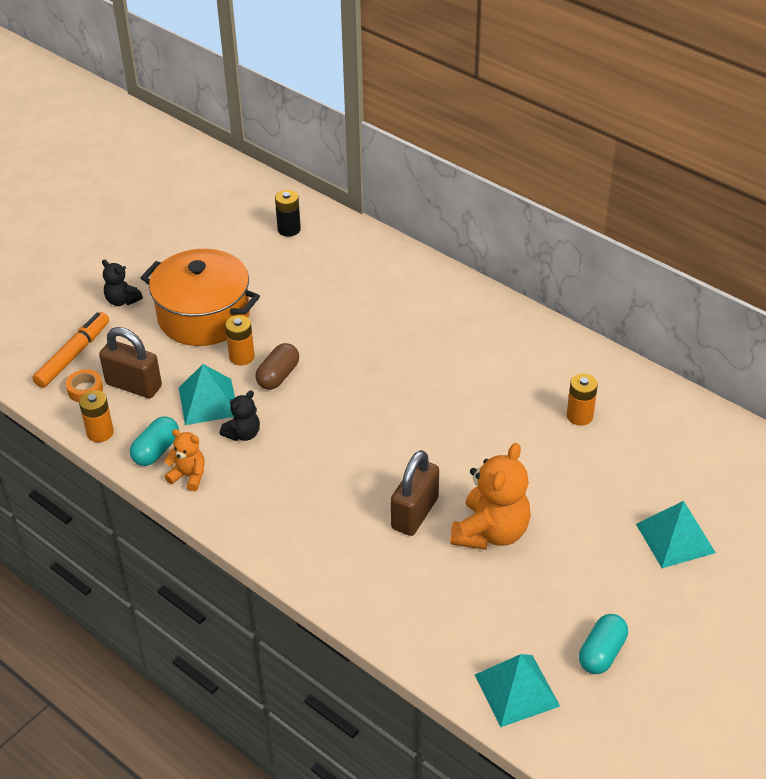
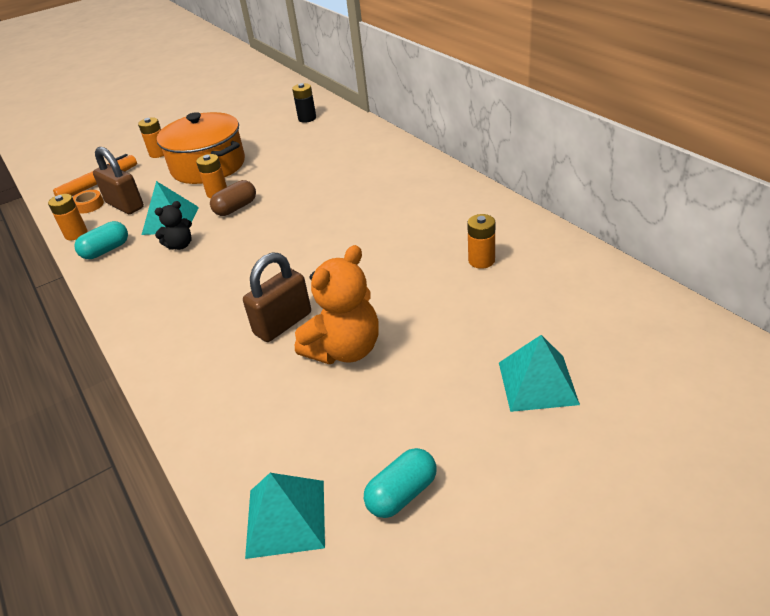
camera: 20 degrees right, 5 degrees down
(122, 300) = (159, 153): black teddy bear -> orange battery
(188, 476) = (116, 271): orange teddy bear -> none

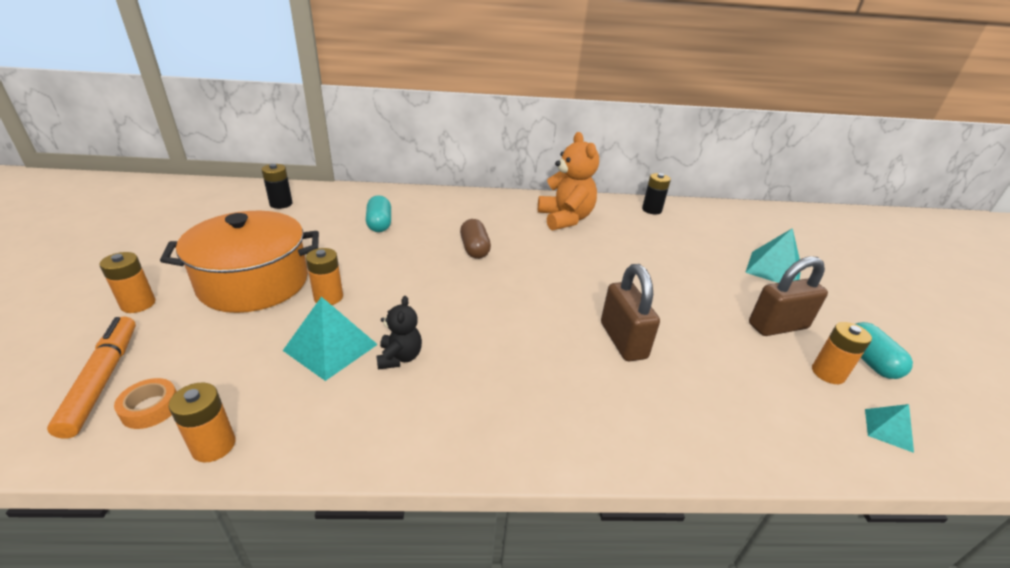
camera: 65 degrees left, 5 degrees down
(106, 250) = (314, 424): turquoise capsule -> turquoise capsule (379, 224)
(125, 205) = (221, 373): brown padlock -> brown padlock (777, 326)
(236, 208) = (381, 297): brown capsule -> brown capsule (474, 249)
(286, 518) = (888, 430): turquoise pyramid -> turquoise pyramid, size x0.55
(345, 350) = (687, 323): orange teddy bear -> orange teddy bear (565, 219)
(481, 260) = (625, 232): orange battery -> orange battery (828, 373)
(565, 258) = (651, 210): none -> black battery

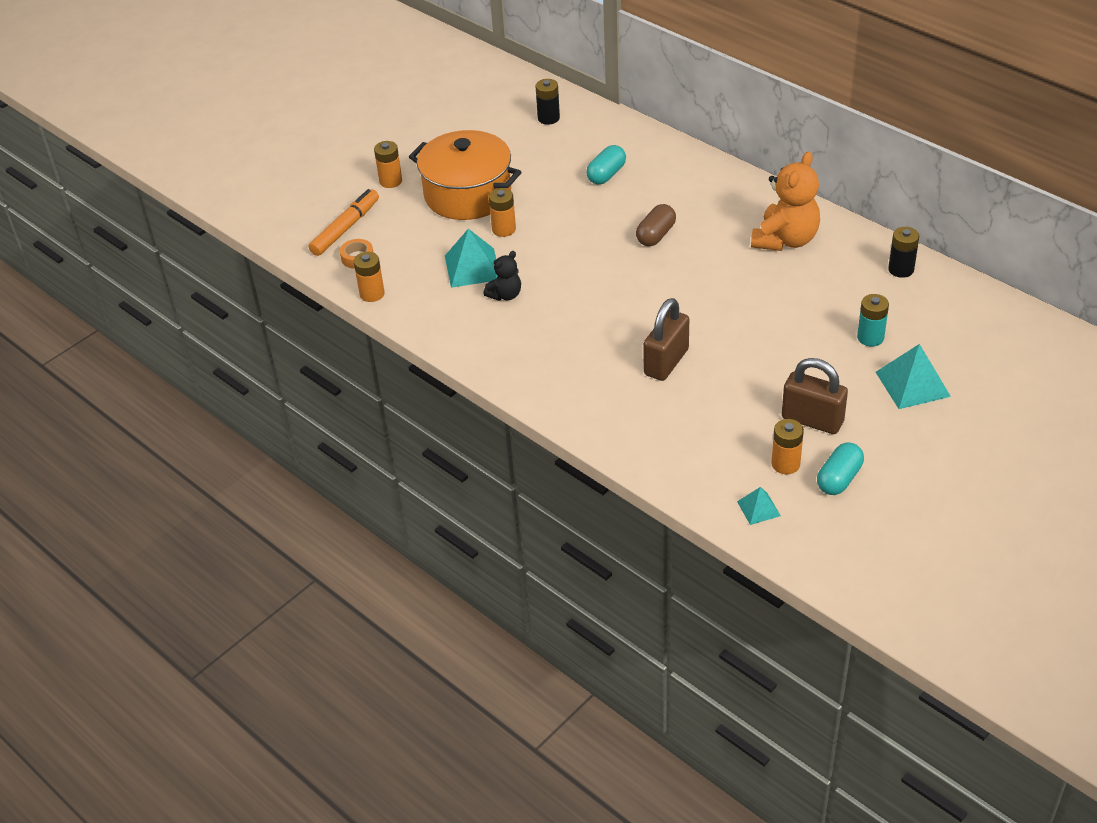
camera: 50 degrees right, 10 degrees up
(705, 253) = (870, 338): none -> turquoise battery

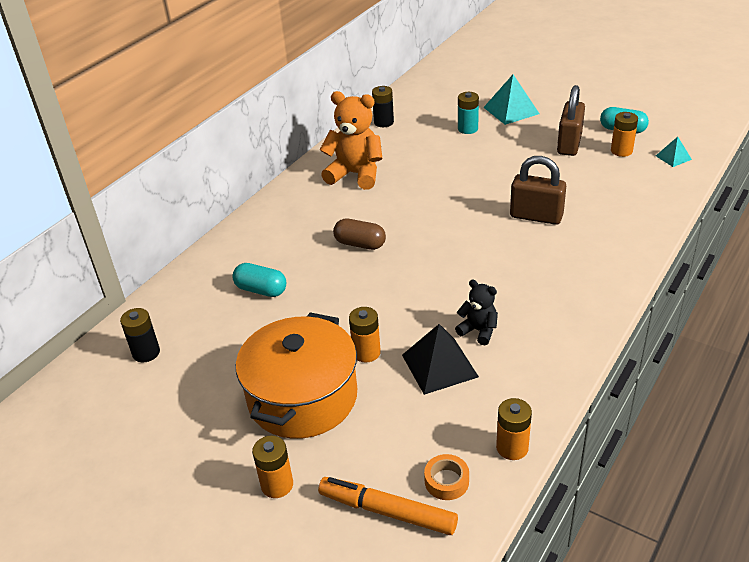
camera: 100 degrees left, 5 degrees down
(472, 267) = (439, 365): turquoise pyramid -> black pyramid

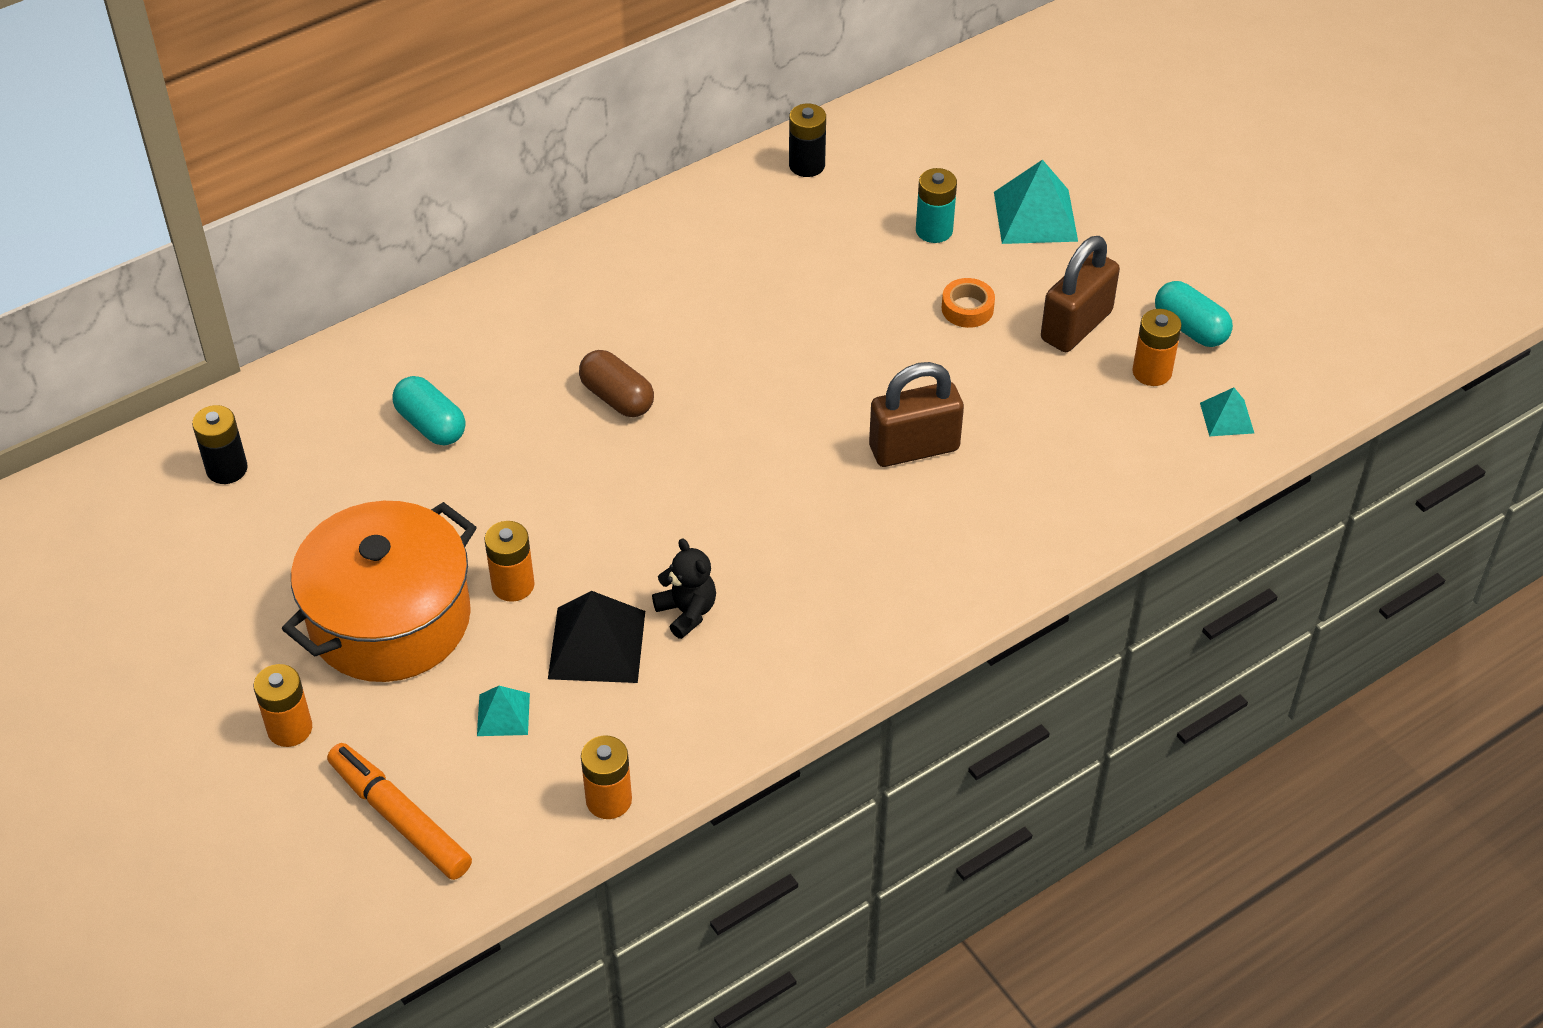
camera: 20 degrees right, 10 degrees up
(355, 174) = (693, 260): orange teddy bear -> none
(411, 424) = (503, 714): none -> turquoise pyramid
(446, 481) = (496, 810): orange tape -> orange tape (967, 308)
(536, 216) = (914, 448): brown padlock -> brown padlock turned 60 degrees counterclockwise

